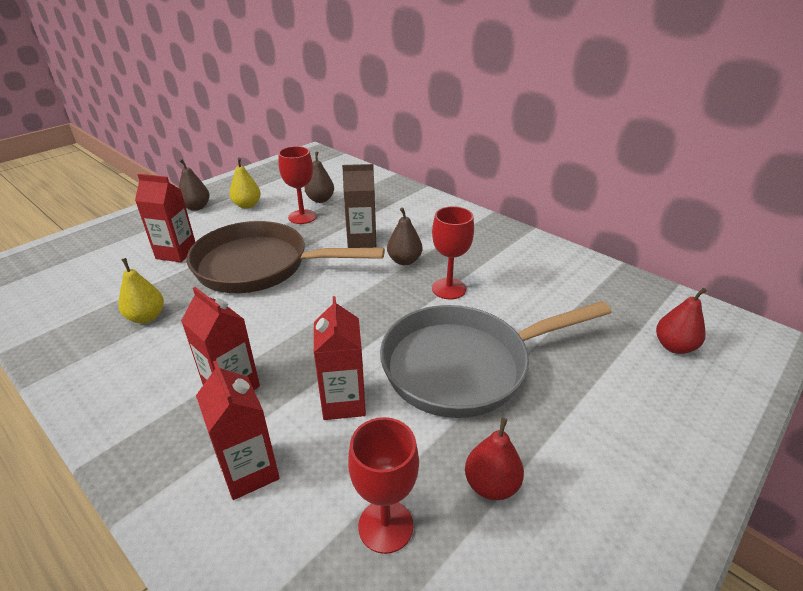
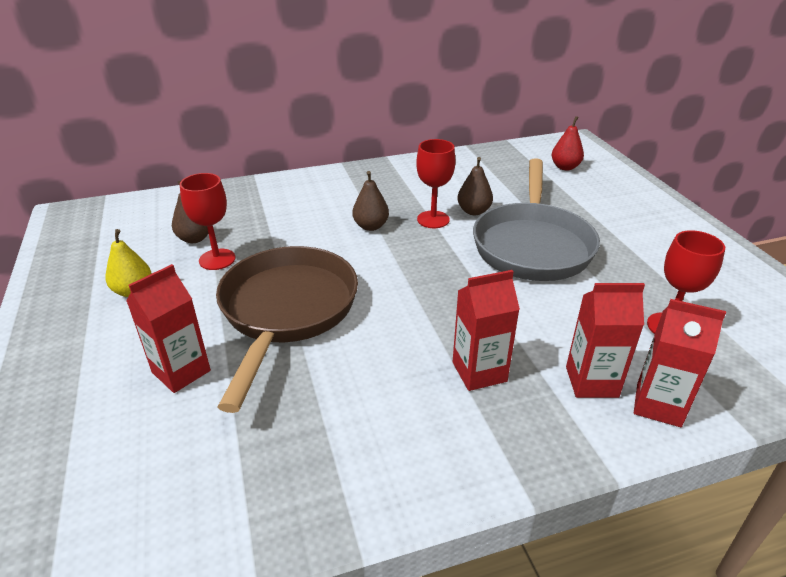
camera: 60 degrees left, 0 degrees up
(146, 317) = (306, 418): yellow pear -> none
(196, 207) = (77, 334): brown pear -> brown pear (473, 211)
(260, 266) = (287, 311): brown pan -> brown pan turned 150 degrees clockwise
(343, 402) = (538, 312): red carton -> red carton (658, 405)
(361, 240) = (311, 237): brown carton -> none
(491, 485) = (650, 273): red pear -> none

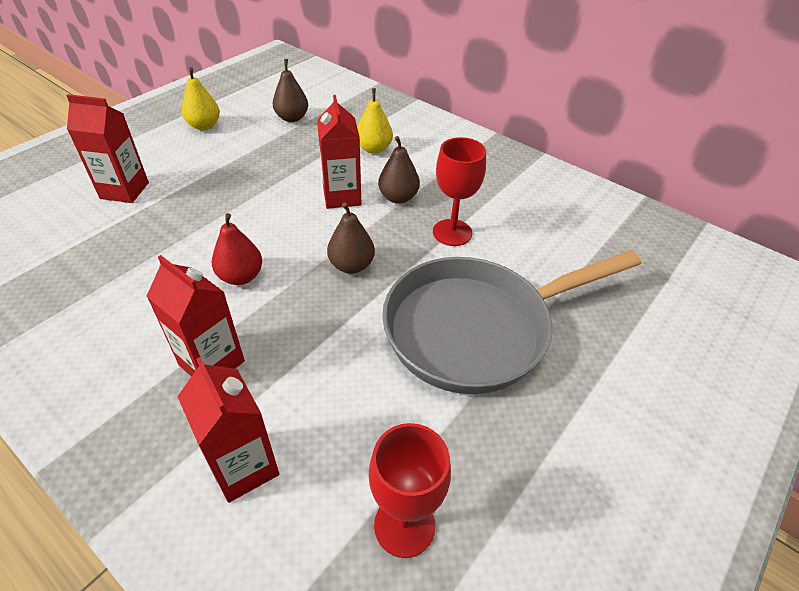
camera: 55 degrees right, 10 degrees up
(217, 259) = (272, 141): red goblet -> none
(287, 311) = (228, 206): brown pan -> none
(296, 215) = (374, 149): none -> yellow pear
(473, 211) = (501, 256): brown pear -> brown pear (351, 265)
(565, 167) = (705, 299): red pear -> red pear (241, 276)
(658, 405) = (234, 550): red carton -> red carton (342, 196)

